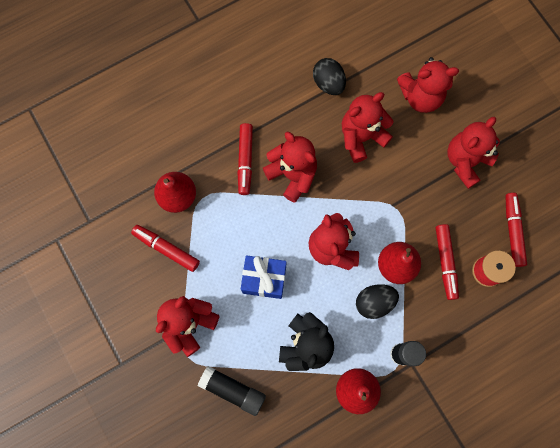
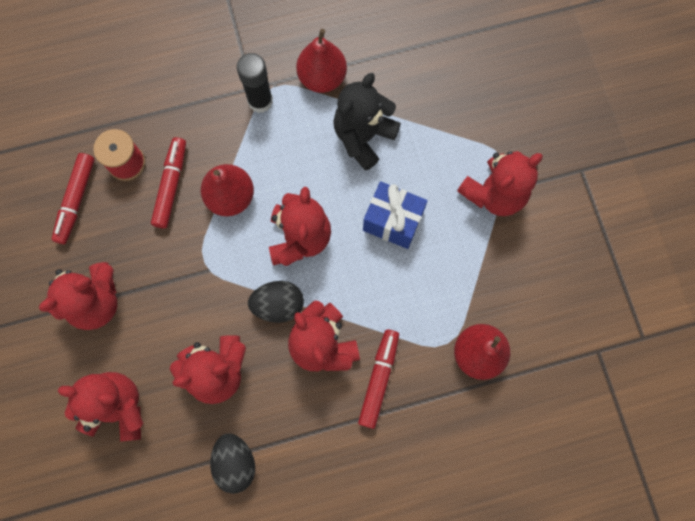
camera: 165 degrees left, 0 degrees up
(166, 249) = (505, 289): red marker -> none
(233, 390) = (458, 111): black glue stick -> none
(374, 302) = (271, 162): black egg -> black egg (278, 305)

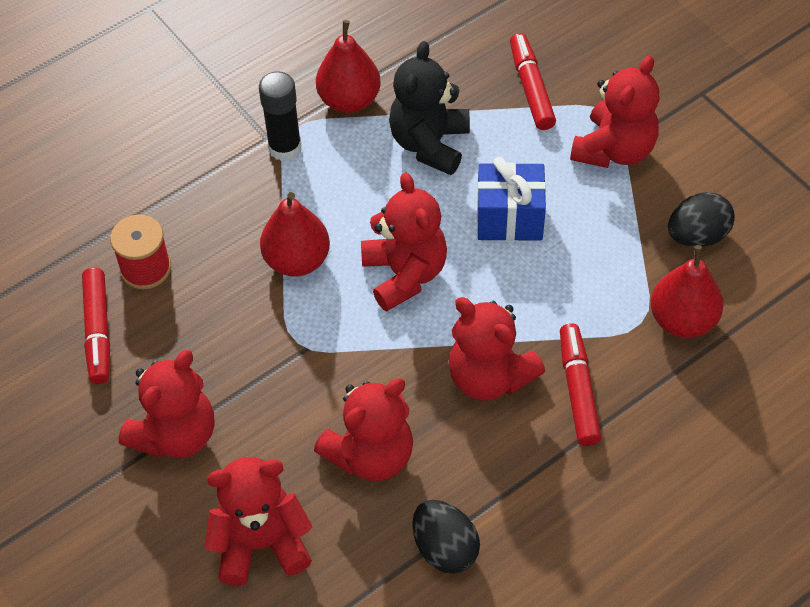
camera: 20 degrees left, 20 degrees down
(171, 185) = (215, 273): red marker -> red marker (531, 88)
(278, 305) = (413, 354): black egg -> black egg (697, 236)

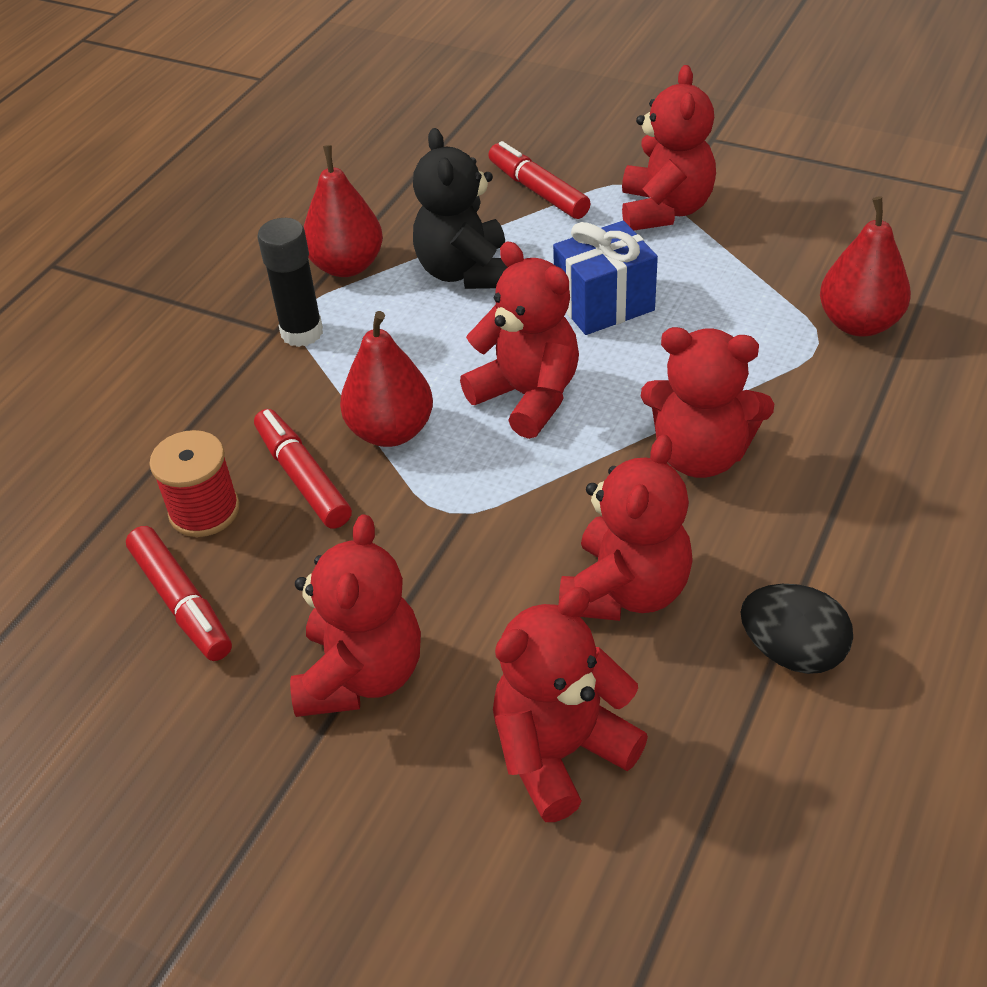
camera: 25 degrees left, 10 degrees down
(578, 390) = (807, 428): red marker -> red marker (303, 477)
(697, 236) = (809, 249): black egg -> none

